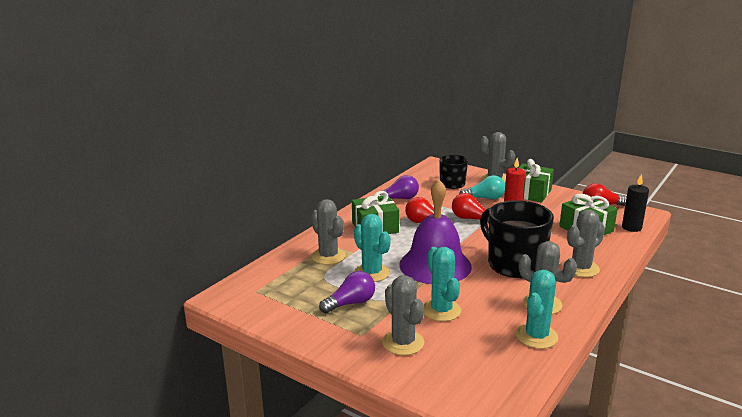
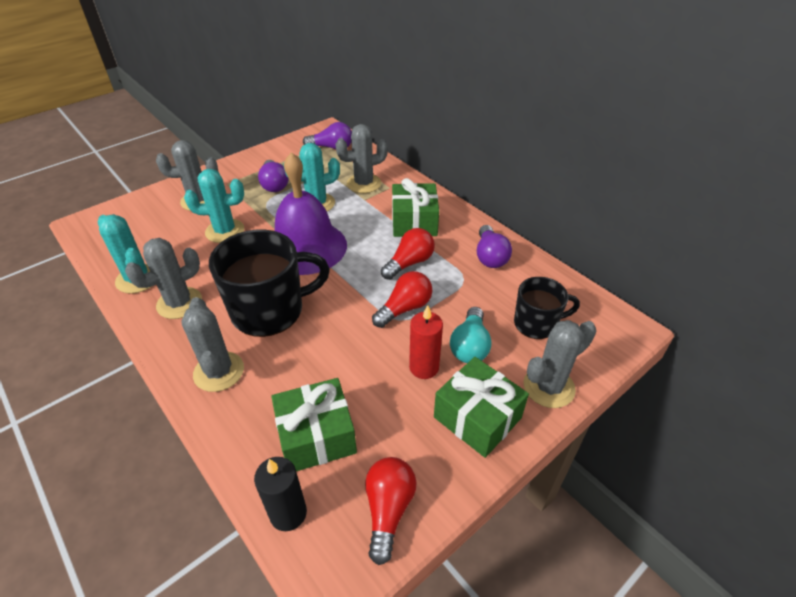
camera: 105 degrees right, 20 degrees up
(264, 285) = (332, 147): none -> purple light bulb

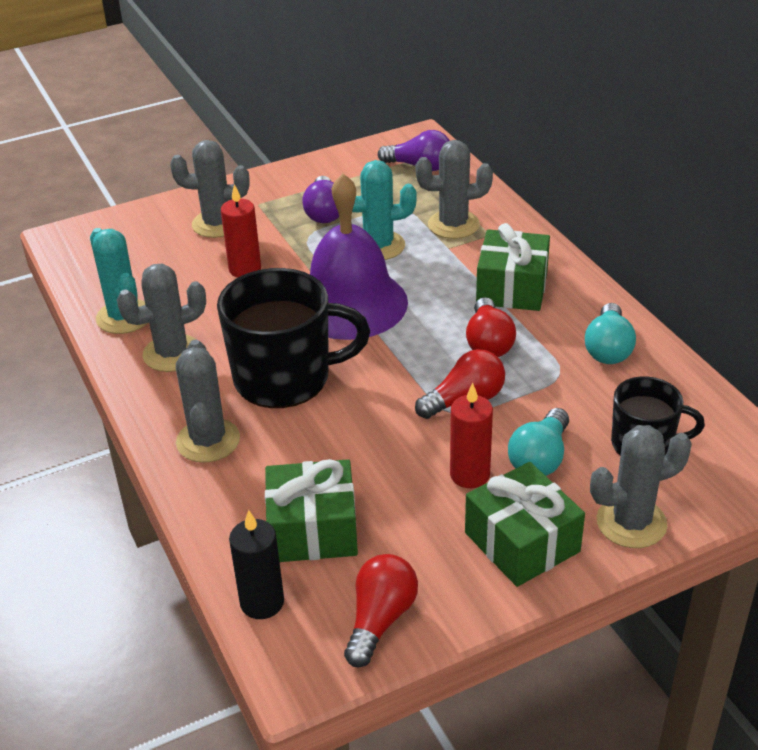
camera: 15 degrees right, 5 degrees down
(225, 231) = (245, 269): turquoise cactus -> red candle
(409, 263) = (488, 342): red light bulb -> red light bulb turned 120 degrees clockwise
(490, 256) = (608, 348): purple light bulb -> turquoise light bulb

